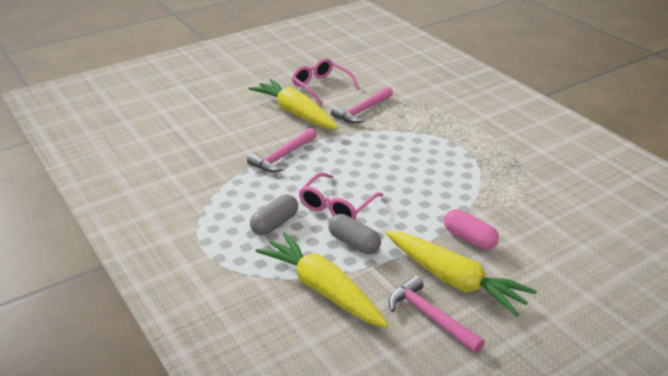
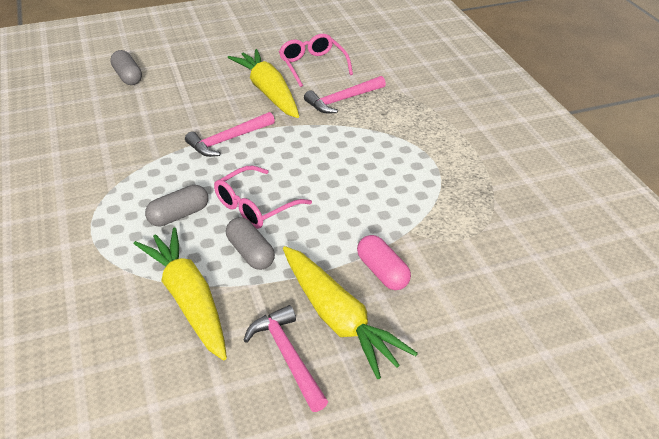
camera: 15 degrees right, 5 degrees up
(161, 117) = (127, 76): none -> grey capsule

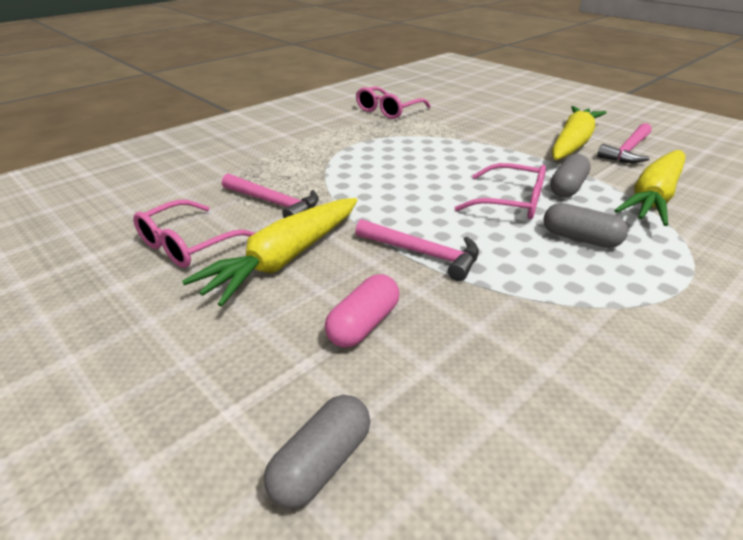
camera: 115 degrees left, 5 degrees down
(382, 272) = (510, 139): pink capsule -> pink capsule (363, 324)
(524, 211) = (388, 110): none -> pink glasses

